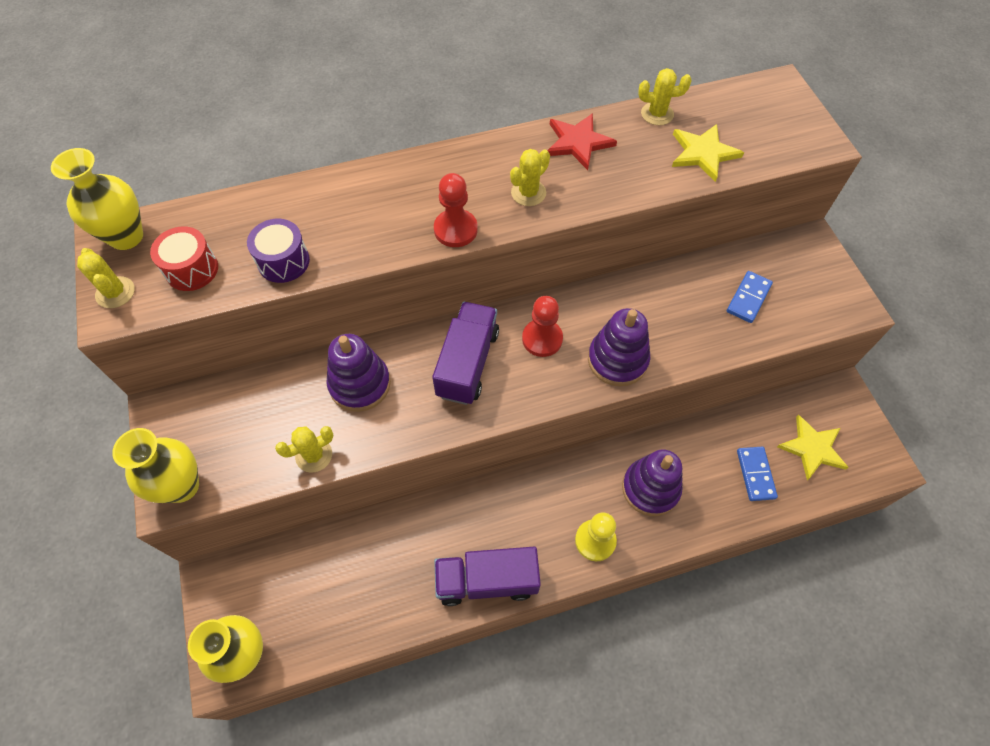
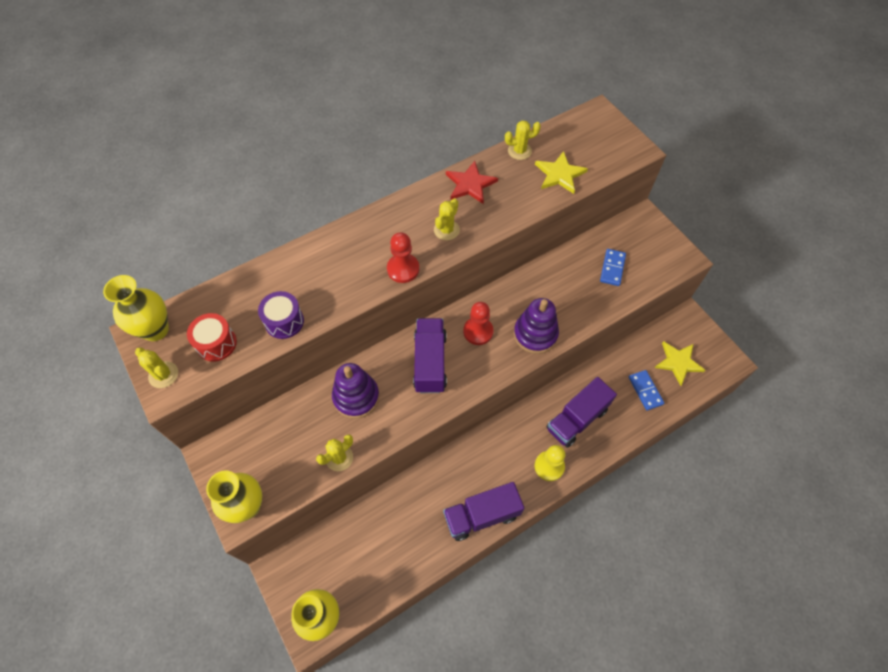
camera: 15 degrees left, 0 degrees up
(650, 488) = (577, 419): purple stacking toy -> purple truck

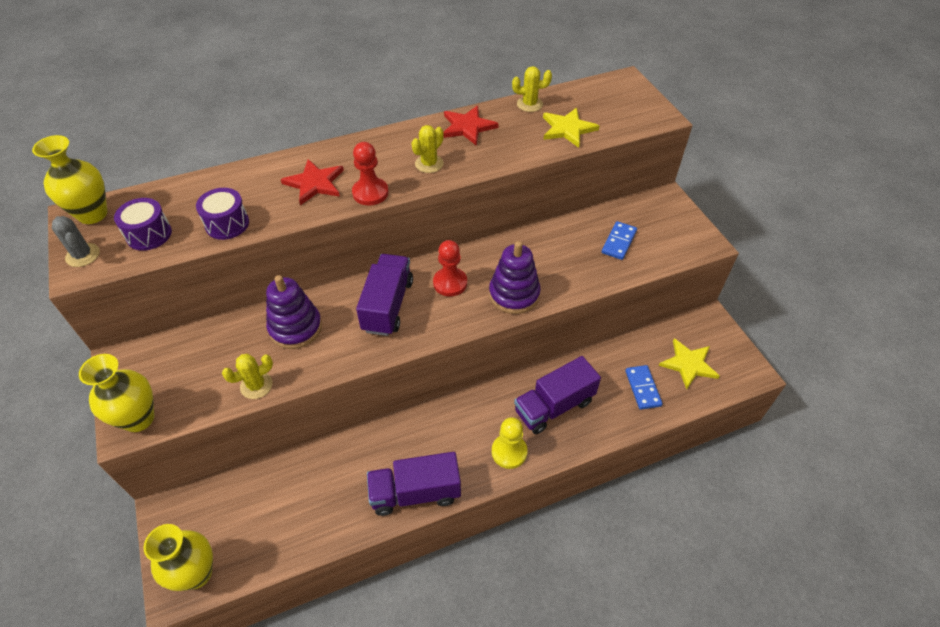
camera: 10 degrees right, 10 degrees down
(163, 375) = (83, 255): yellow cactus -> grey cactus
(216, 343) = (149, 234): red drum -> purple drum
(350, 266) = (315, 183): none -> red star

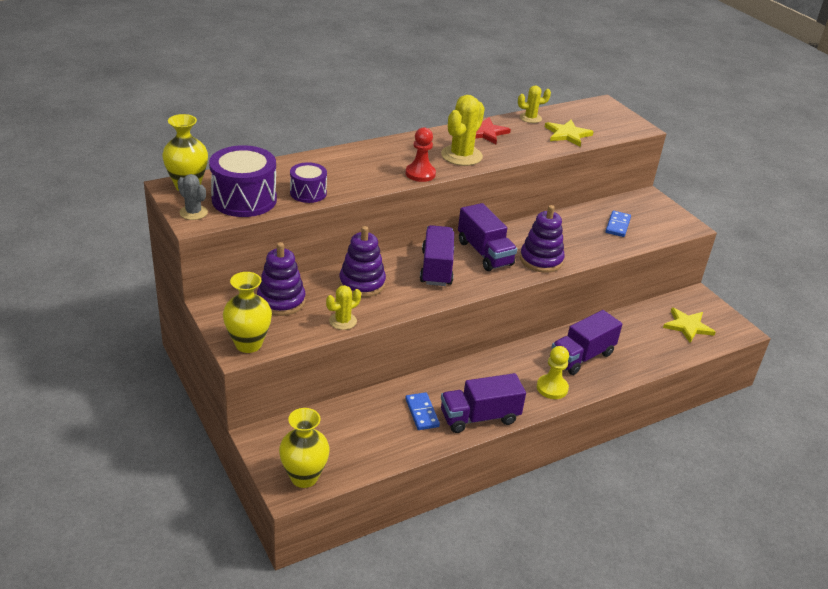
camera: 10 degrees left, 15 degrees down
(149, 234) = (244, 199): purple drum -> purple drum, size x1.73
(196, 353) = (281, 301): none -> purple stacking toy
(315, 183) = (371, 167): red star -> none
(429, 164) = (461, 156): yellow cactus -> yellow cactus, size x1.72
(450, 283) = (484, 253): red pawn -> purple truck
(643, 388) = (653, 343): blue domino -> blue domino (422, 413)

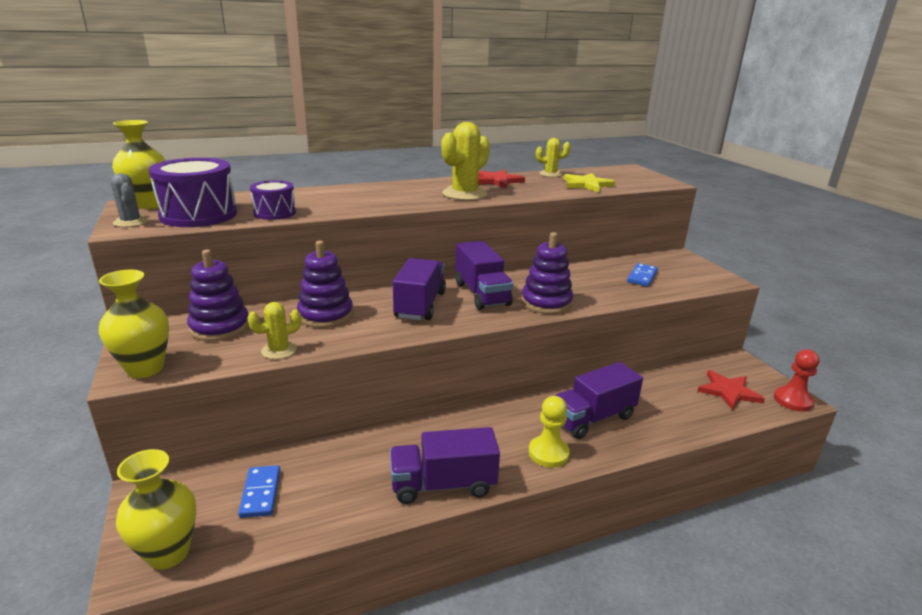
camera: 10 degrees right, 10 degrees down
(420, 174) = (411, 204): red pawn -> red pawn (792, 400)
(422, 413) = (369, 474): blue domino -> blue domino (261, 493)
(687, 326) = (728, 391): yellow star -> red star

